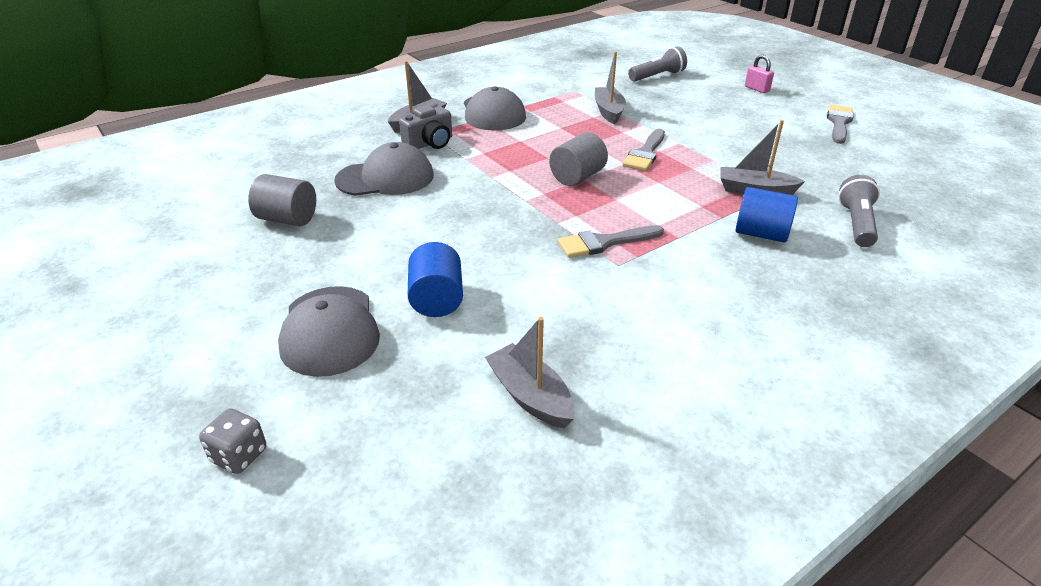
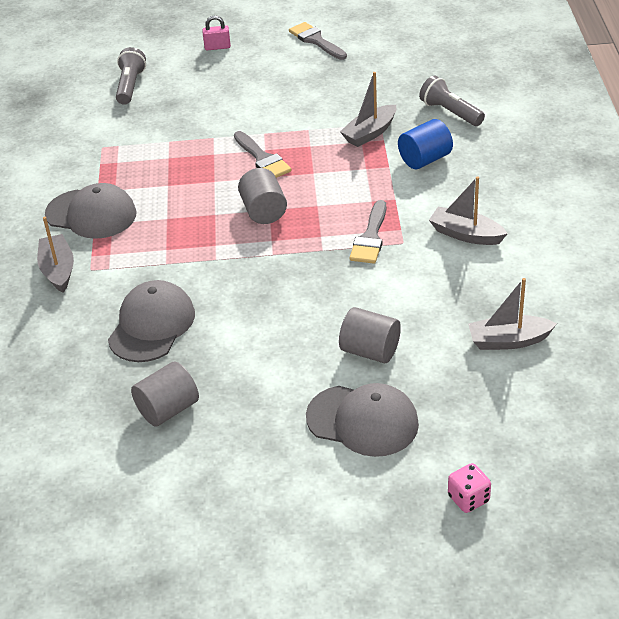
camera: 55 degrees left, 5 degrees up
(239, 455) = (468, 499): grey dice -> pink dice
(430, 143) = (111, 276): grey camera -> none
(436, 300) = (370, 351): blue cylinder -> grey cylinder
(608, 111) = (167, 145): grey boat -> grey boat (466, 234)

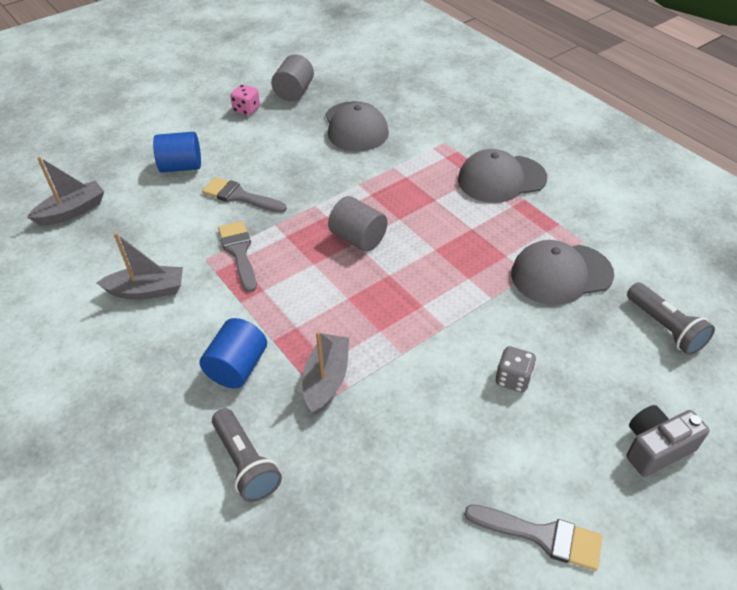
camera: 145 degrees right, 5 degrees up
(58, 270) = (467, 133): grey boat -> none
(217, 47) = (656, 448): pink padlock -> grey camera
(254, 95) = (513, 379): none -> grey dice
(262, 158) = (414, 293): grey brush -> grey brush (239, 196)
(362, 421) = (161, 128): grey cap -> grey cap (561, 274)
(370, 351) = (181, 166): grey cylinder -> blue cylinder
(450, 112) = (246, 463): grey flashlight -> grey flashlight turned 45 degrees clockwise
(468, 499) = (71, 115): pink dice -> pink dice (246, 110)

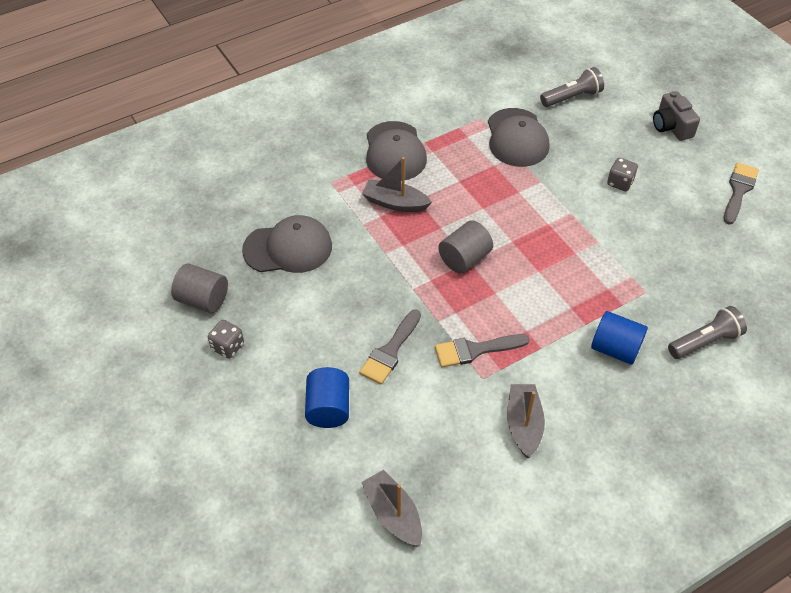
camera: 85 degrees left, 5 degrees up
(246, 110) = (228, 347): pink dice -> grey dice
(326, 379) = (625, 290): grey boat -> grey boat (395, 203)

